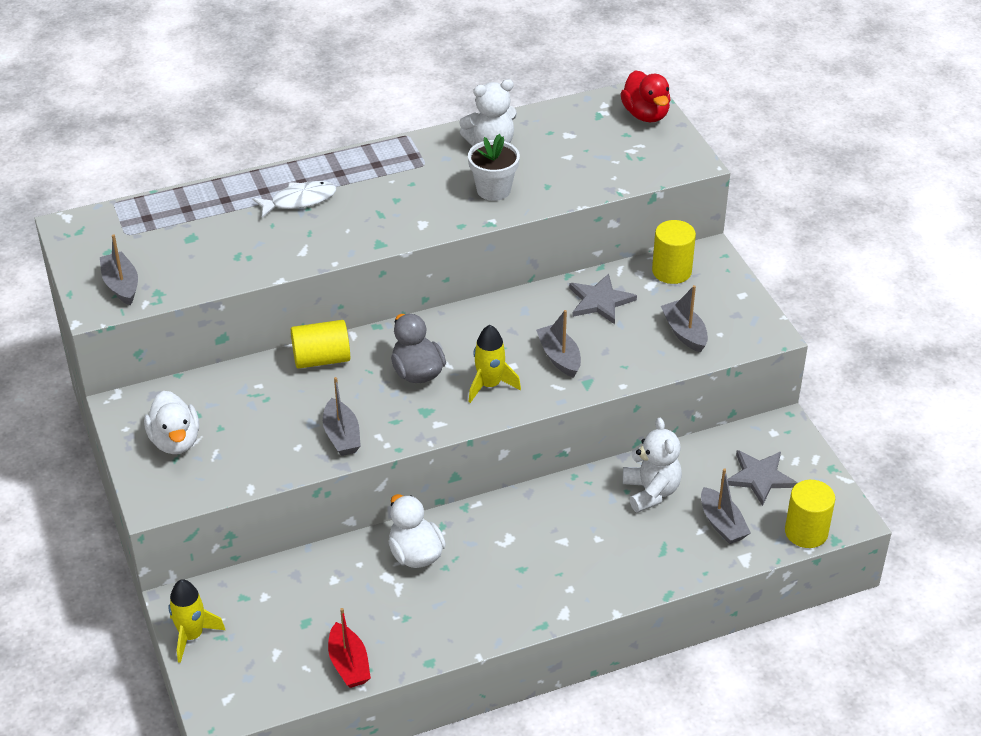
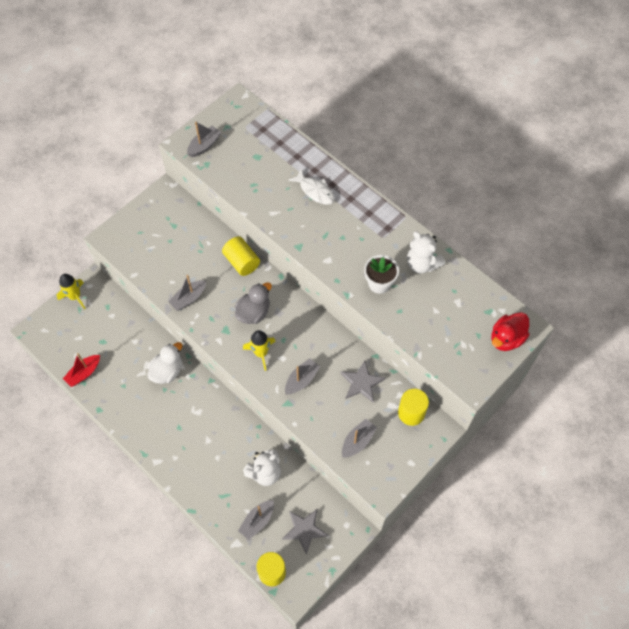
camera: 65 degrees right, 20 degrees up
(175, 441) = (152, 226): white duck -> none

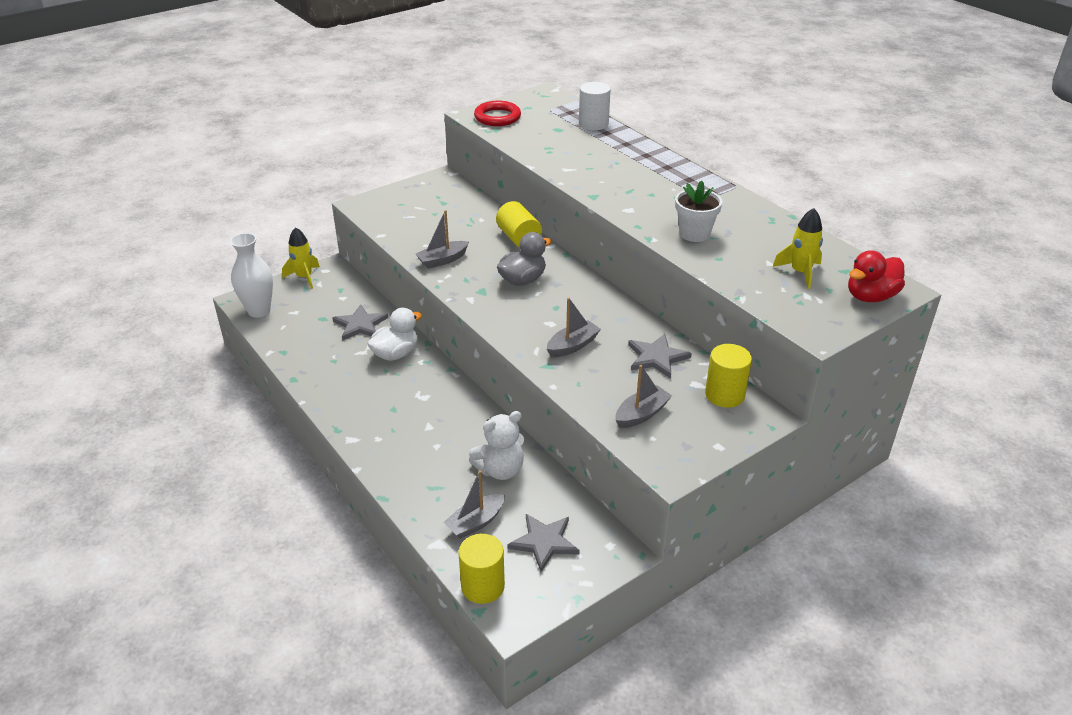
camera: 10 degrees right, 25 degrees down
(51, 341) = (259, 311): none -> white vase
(84, 373) = (288, 343): red boat -> none
(133, 344) = (360, 325): none -> grey star
(204, 145) = (497, 117): grey boat -> red ring
(261, 353) = (523, 316): yellow rocket -> yellow rocket (800, 272)
(284, 144) = (593, 124): none -> white cylinder
(315, 191) = (623, 158): white fish -> none
(422, 264) = (754, 223): white teddy bear -> none

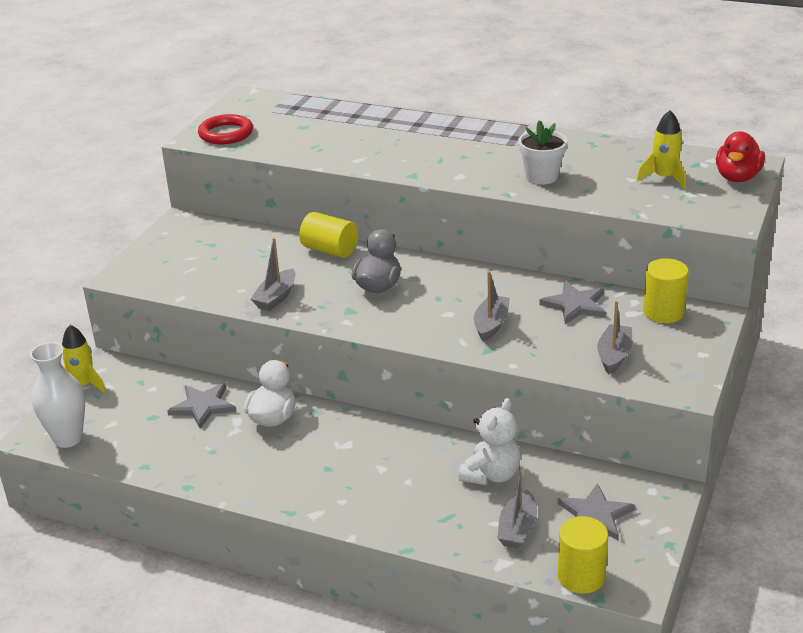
camera: 30 degrees left, 5 degrees down
(593, 124) = (332, 111): white cylinder -> none

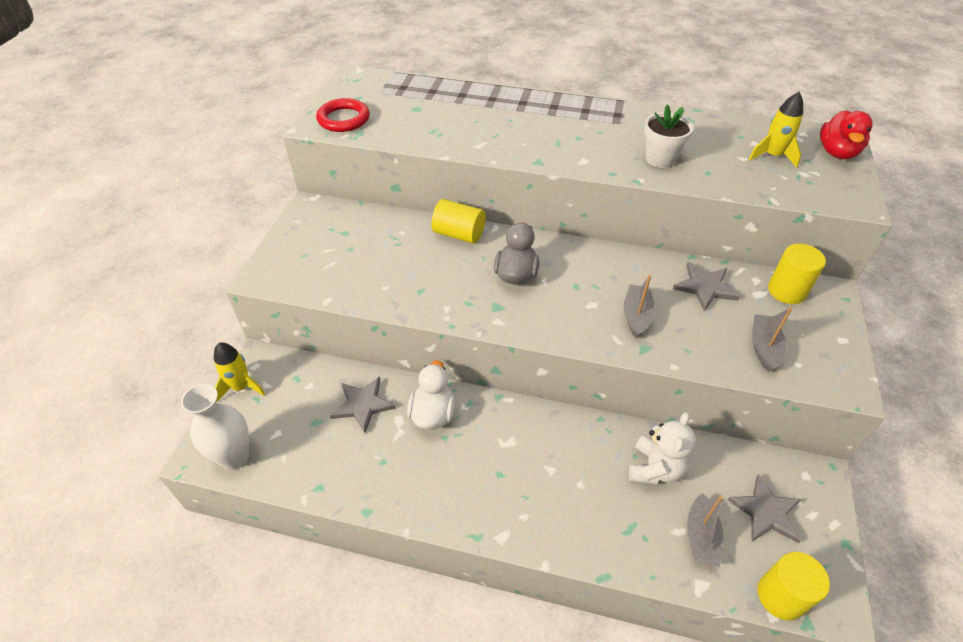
camera: 10 degrees left, 15 degrees up
(276, 297) = (421, 295): grey boat -> none

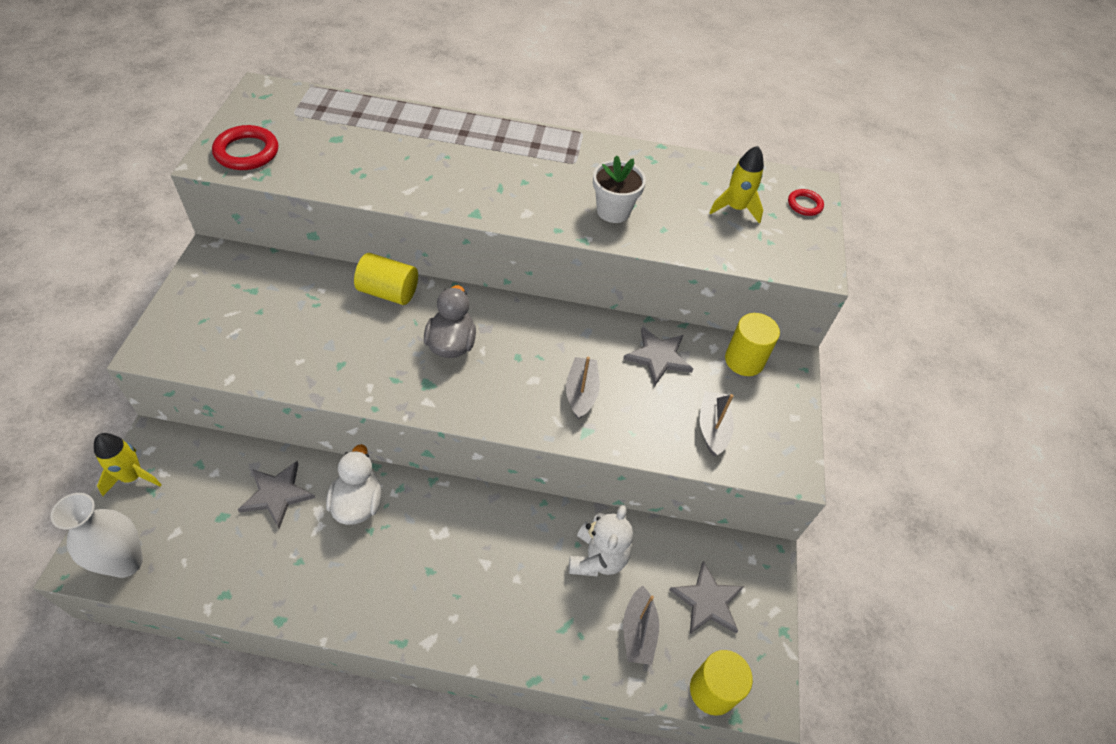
camera: 10 degrees left, 5 degrees up
(837, 152) = (804, 205): red duck -> red ring

